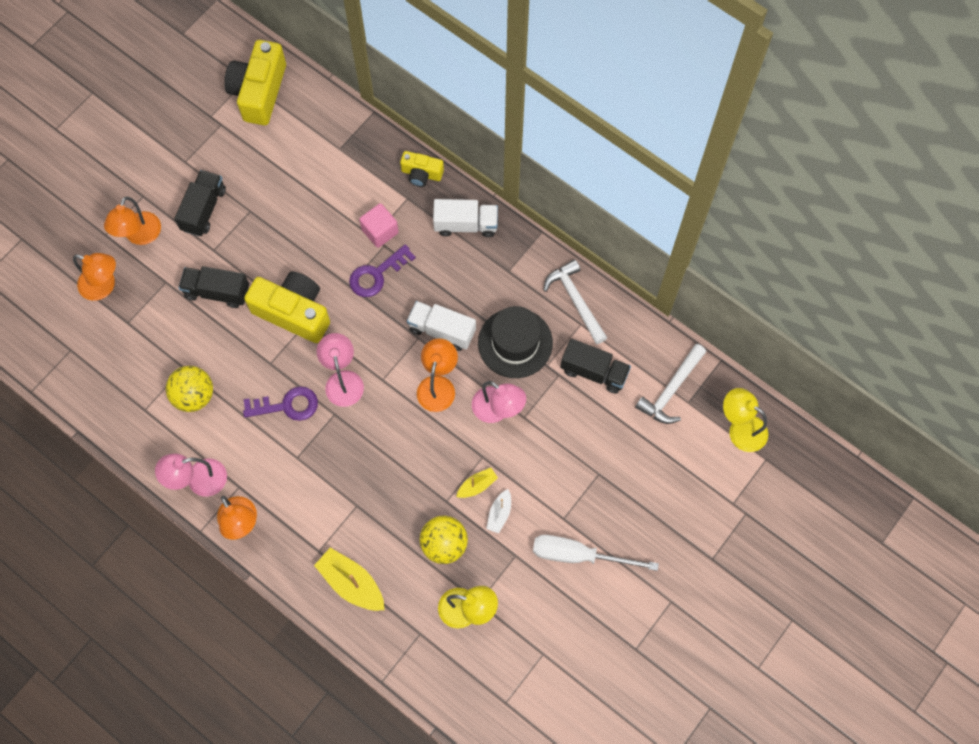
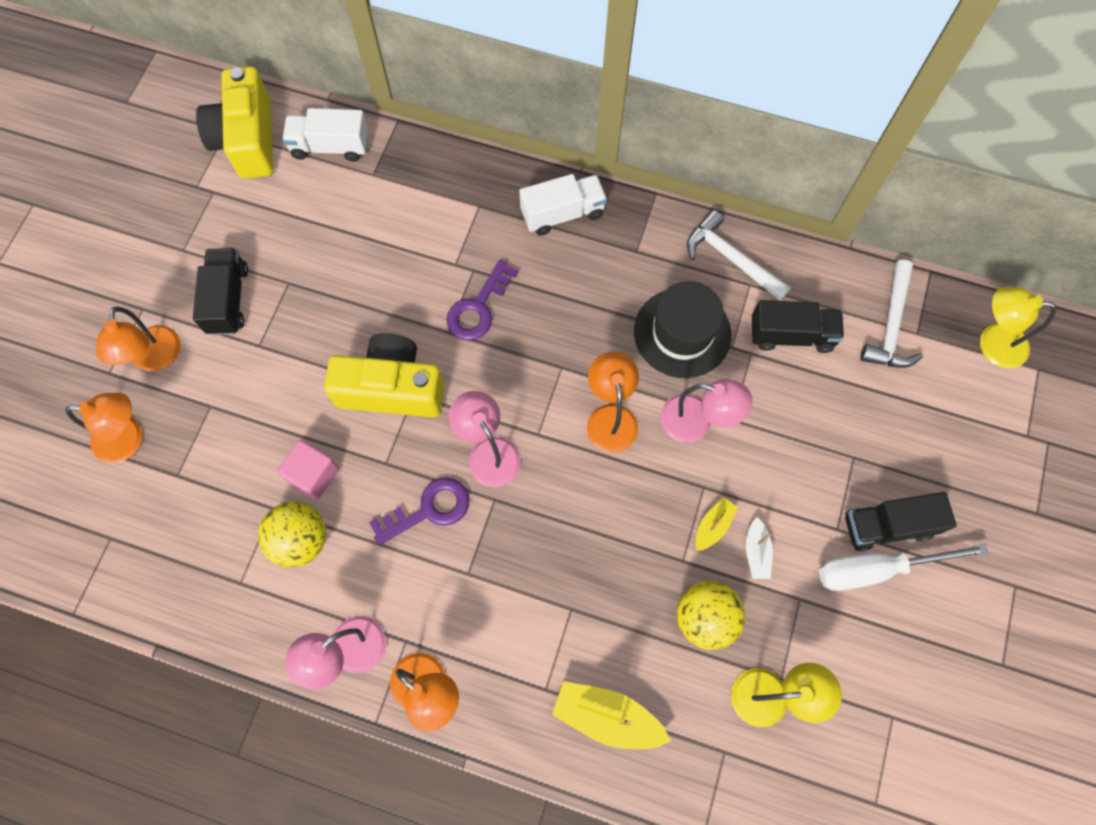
camera: 20 degrees left, 0 degrees up
(217, 292) = (283, 396): black truck -> black truck (888, 526)
(380, 231) = (461, 255): pink cube -> pink cube (313, 475)
(421, 174) = (484, 172): yellow camera -> none
(442, 330) = (587, 348): white truck -> white truck (330, 146)

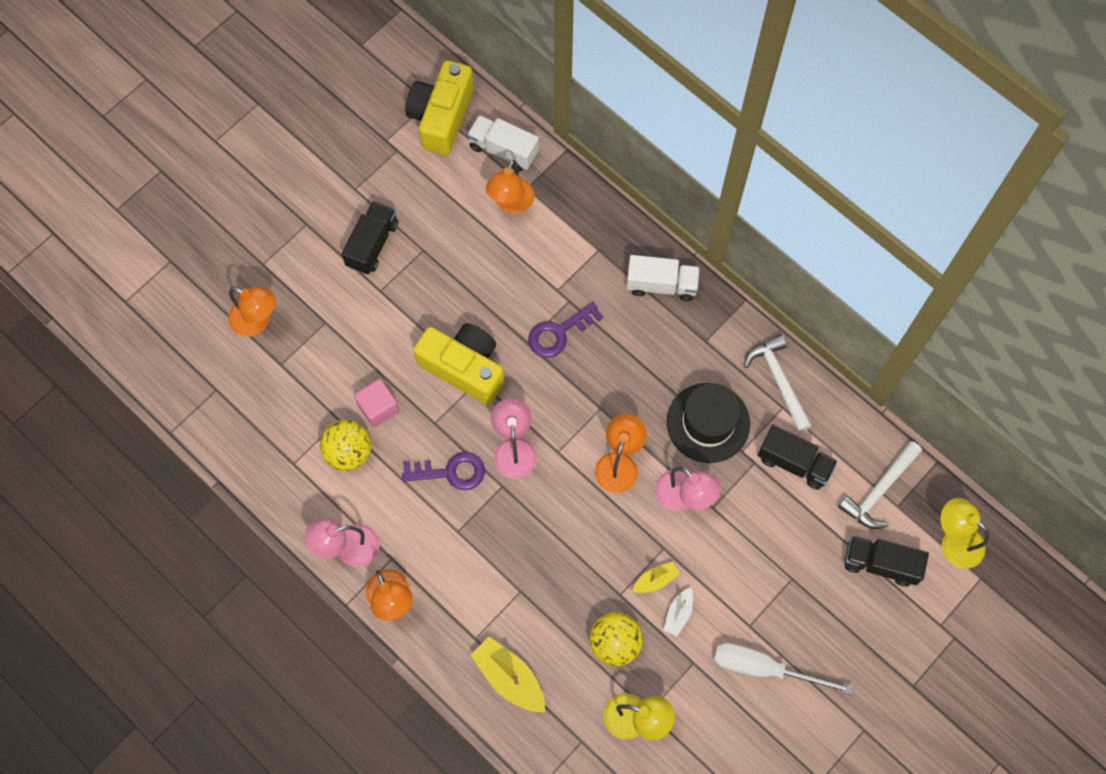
camera: 25 degrees right, 0 degrees up
(155, 359) = (300, 268): orange lamp -> orange lamp (511, 203)
(888, 526) = (790, 641): black truck -> black truck (880, 564)

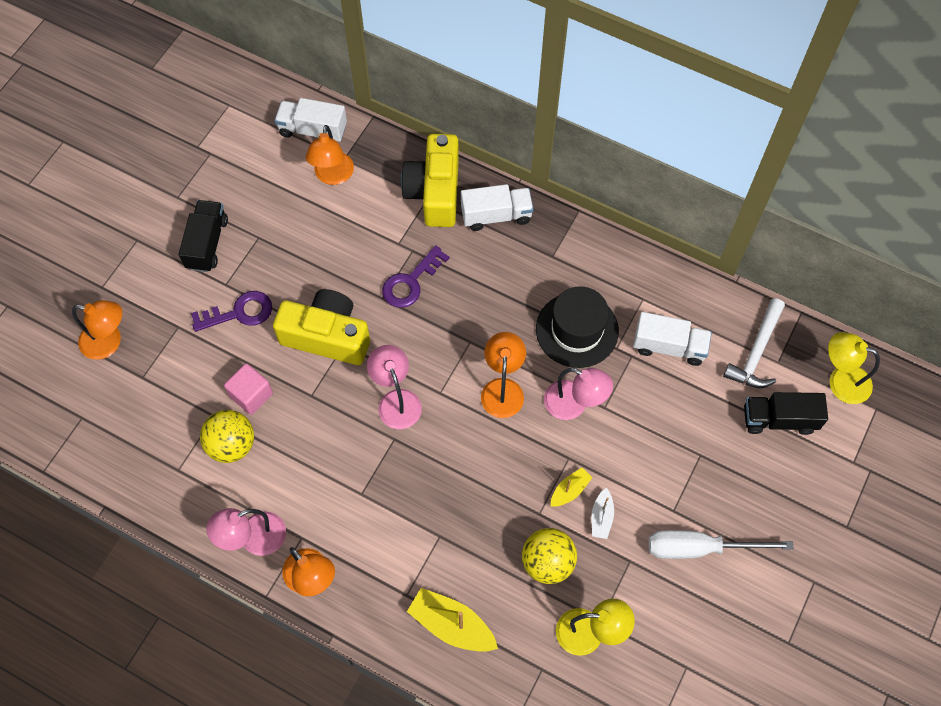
camera: 15 degrees left, 5 degrees down
(441, 117) = (246, 114): yellow camera -> yellow camera (435, 192)
(451, 472) = (339, 438): purple key -> purple key (239, 312)
(778, 380) = (631, 275): white hammer -> none
(794, 462) = (669, 346): black truck -> white truck

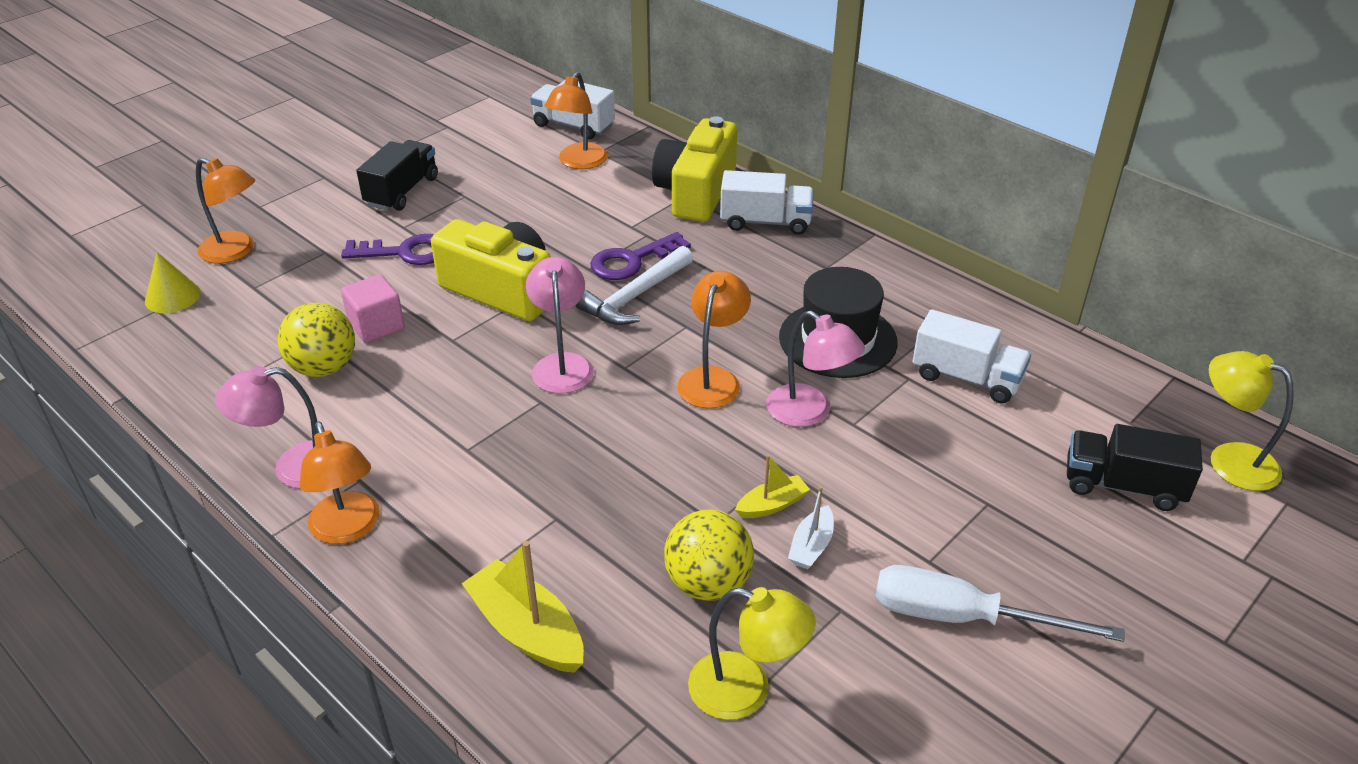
camera: 15 degrees right, 25 degrees down
(86, 402) = (172, 296): none -> yellow cone
(756, 352) = (1098, 406): white hammer -> white hammer (635, 296)

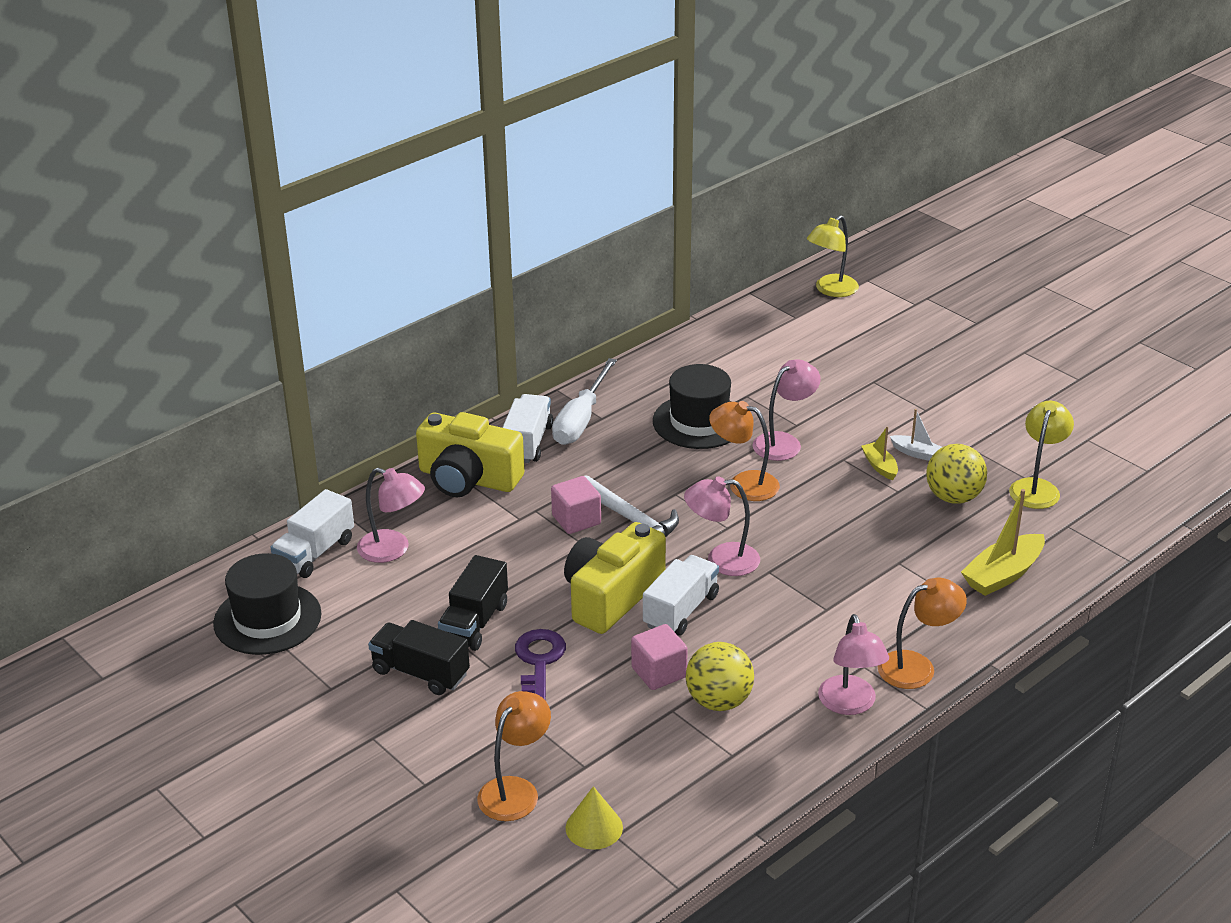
camera: 85 degrees left, 5 degrees down
(484, 115) = (267, 619): none -> black hat
(578, 162) = (393, 550): orange lamp -> pink lamp
(631, 261) = (576, 520): purple key -> pink cube
(962, 617) = (970, 404): white screwdriver -> white screwdriver (581, 420)
(966, 378) = (747, 372): white truck -> white truck (681, 611)
(1123, 486) = (855, 331): black truck -> black truck (474, 623)

